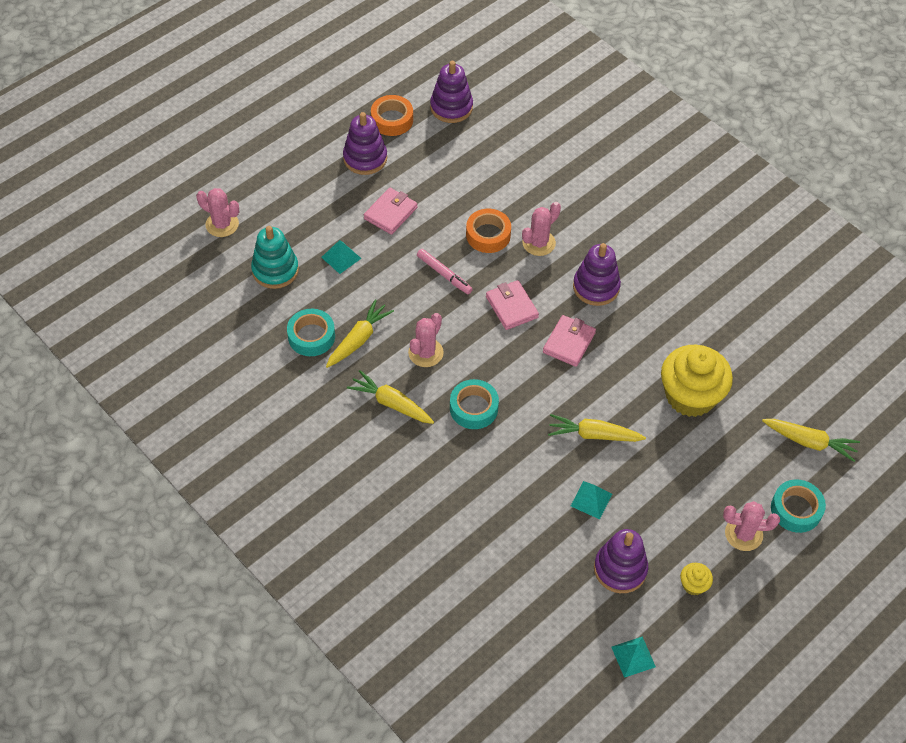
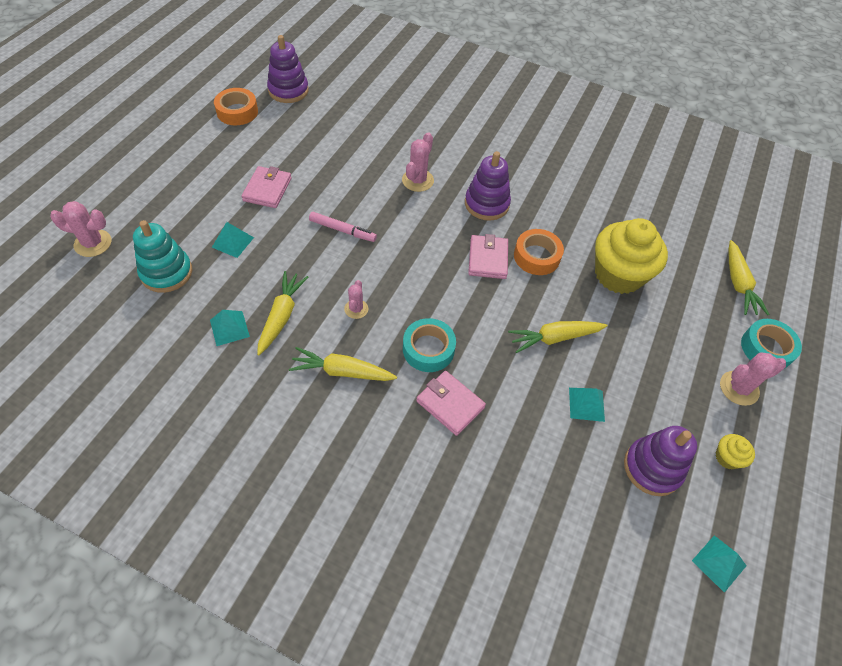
camera: 25 degrees left, 0 degrees up
(311, 336) = (229, 328): turquoise tape -> turquoise pyramid
(365, 158) = (224, 149): purple stacking toy -> none
(425, 353) = (356, 309): pink cactus -> pink cactus, size x0.64
(488, 235) = (368, 185): orange tape -> orange tape (536, 256)
(511, 307) = (420, 242): pink wallet -> pink wallet (450, 404)
(809, 442) = (738, 284): yellow carrot -> yellow carrot turned 90 degrees clockwise

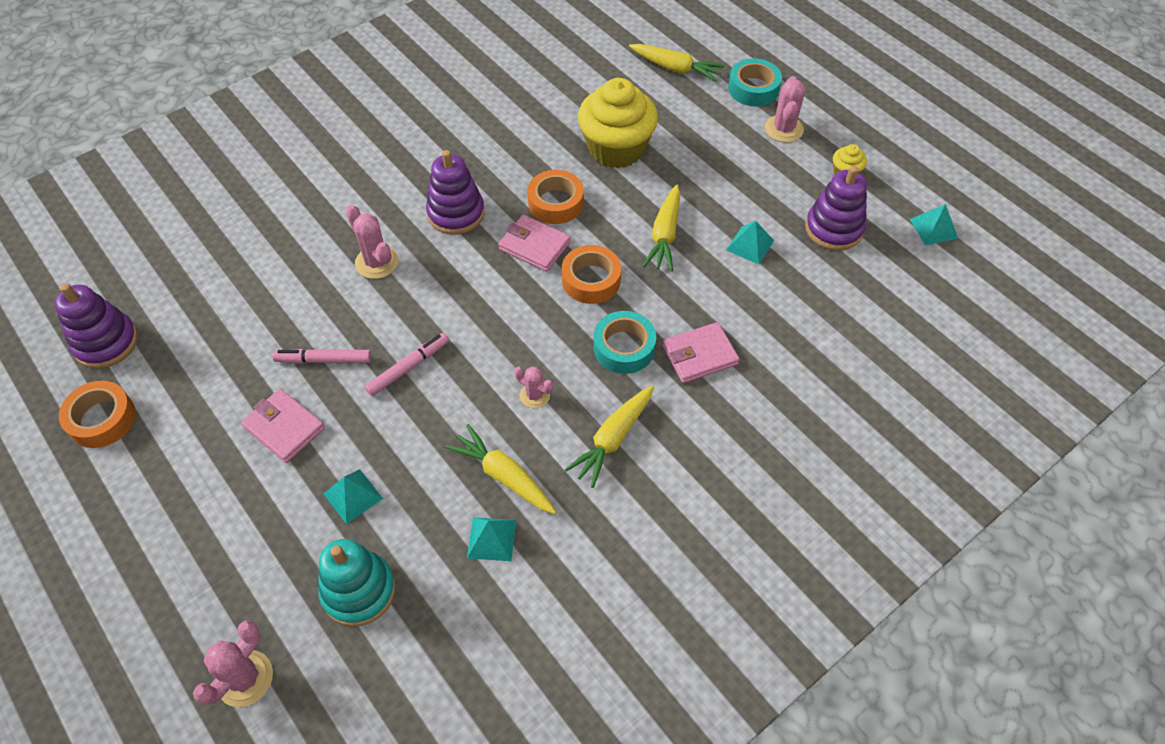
camera: 60 degrees left, 0 degrees up
(326, 187) = (324, 360): none -> pink marker
(478, 305) = (591, 280): none -> orange tape

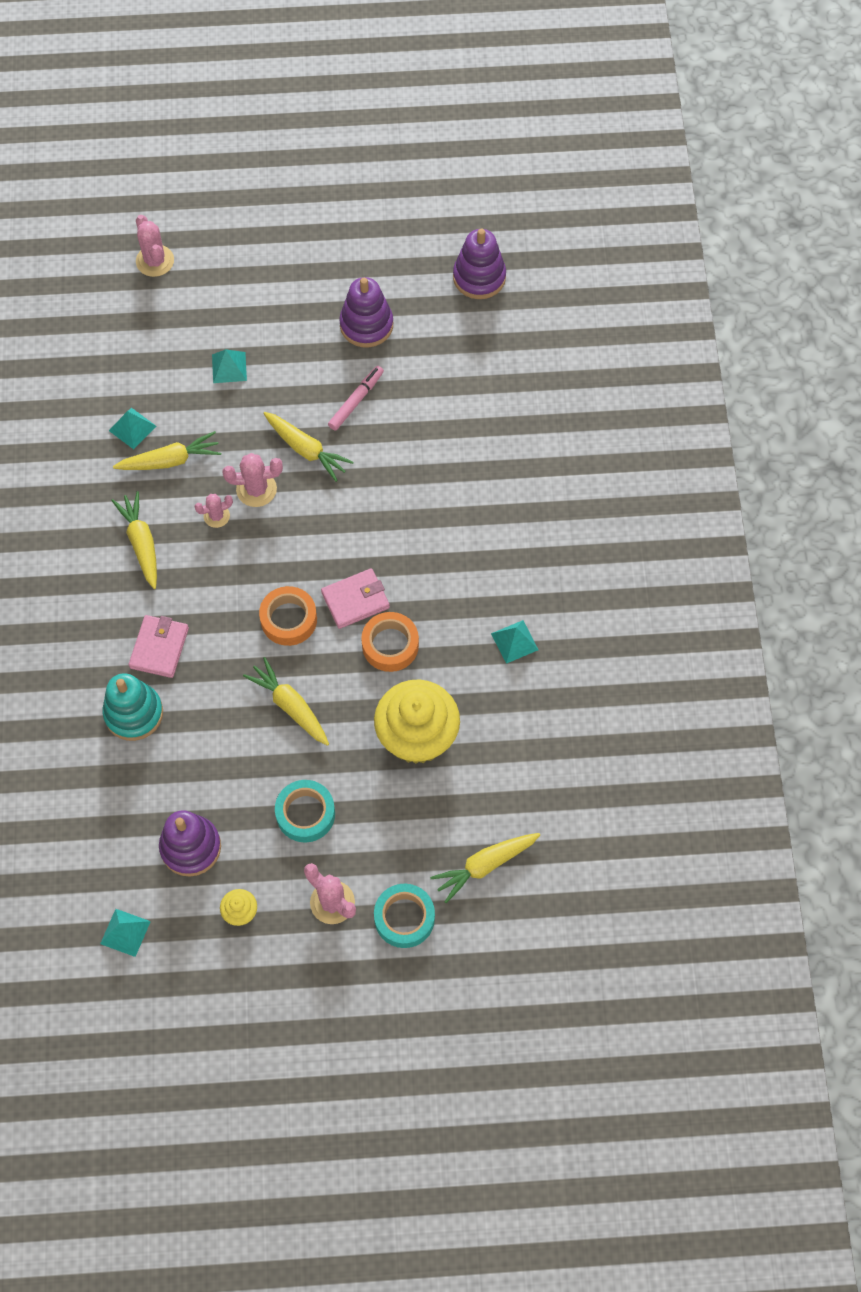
camera: 125 degrees right, 10 degrees up
(102, 419) = (409, 253): orange tape -> none
(284, 428) = (316, 352): pink wallet -> none
(359, 591) = (160, 340): turquoise stacking toy -> turquoise stacking toy (134, 713)
(376, 262) = (425, 479): pink cactus -> pink cactus (256, 489)
(408, 368) = (306, 450): pink marker -> yellow carrot
(456, 213) = (436, 563): purple stacking toy -> purple stacking toy (366, 325)
(624, 347) = (208, 601): turquoise tape -> turquoise tape (305, 814)
(750, 245) = (228, 765): turquoise pyramid -> turquoise pyramid (514, 641)

